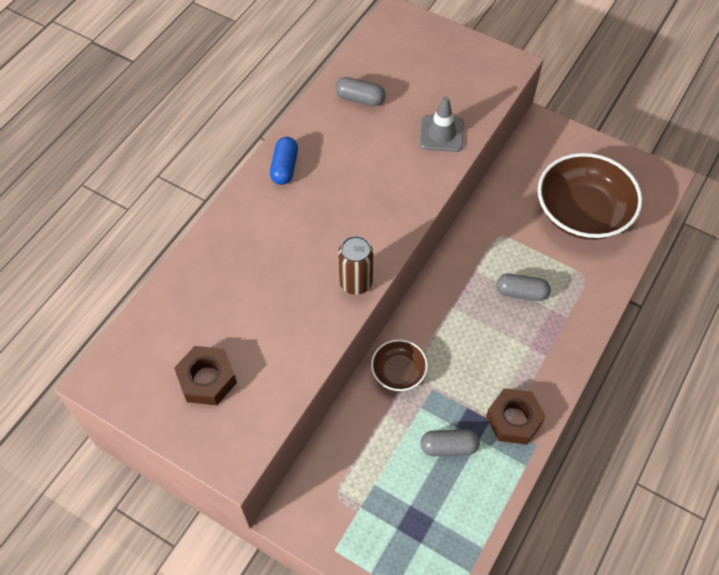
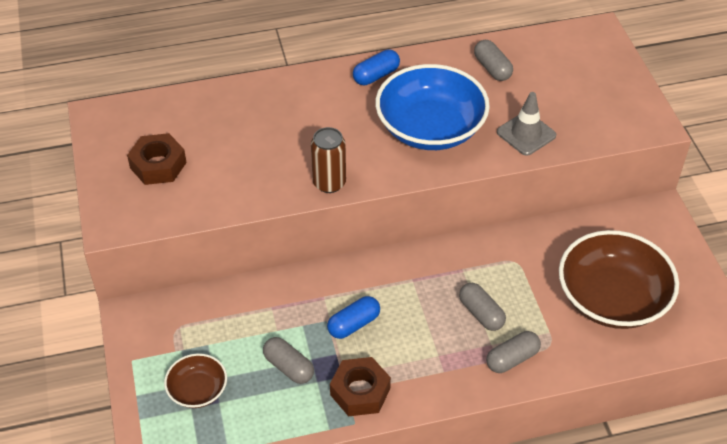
camera: 45 degrees right, 10 degrees down
(373, 180) = (430, 128): none -> blue bowl
(398, 372) = (316, 289): brown bowl -> brown bowl (197, 390)
(453, 375) = (354, 324): none -> blue capsule
(574, 308) = (512, 359): none -> grey capsule

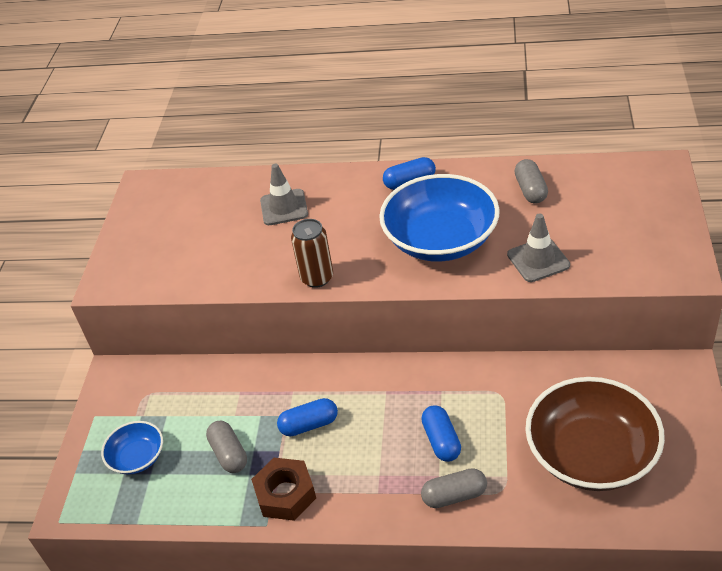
camera: 25 degrees right, 5 degrees down
(158, 165) = (171, 236): brown nut -> none
(197, 390) = (137, 457): brown bowl -> blue bowl
(262, 118) = (284, 207): none -> grey traffic cone
(481, 313) = (441, 441): grey capsule -> blue capsule

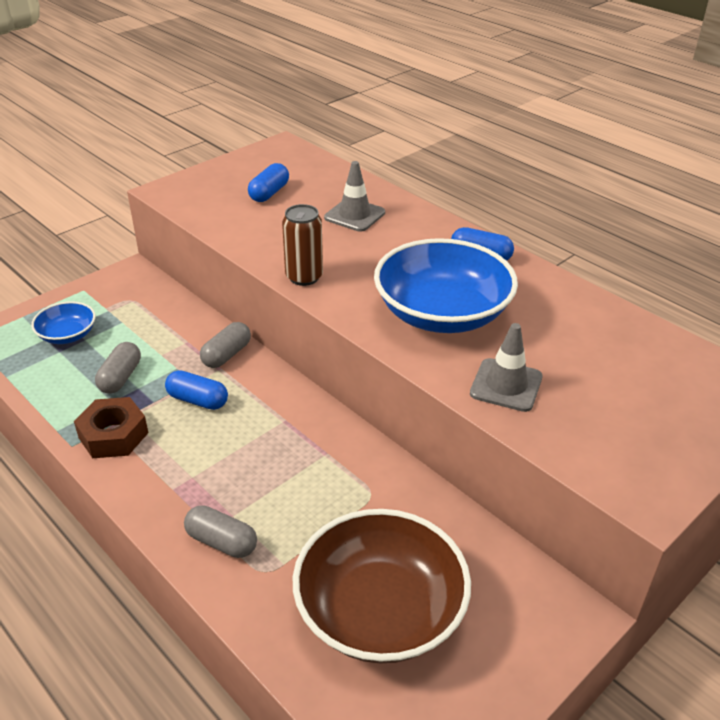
camera: 35 degrees right, 5 degrees down
(441, 441) = (273, 491): blue capsule -> blue capsule (269, 193)
(530, 190) = (583, 326): grey capsule -> grey capsule (226, 355)

